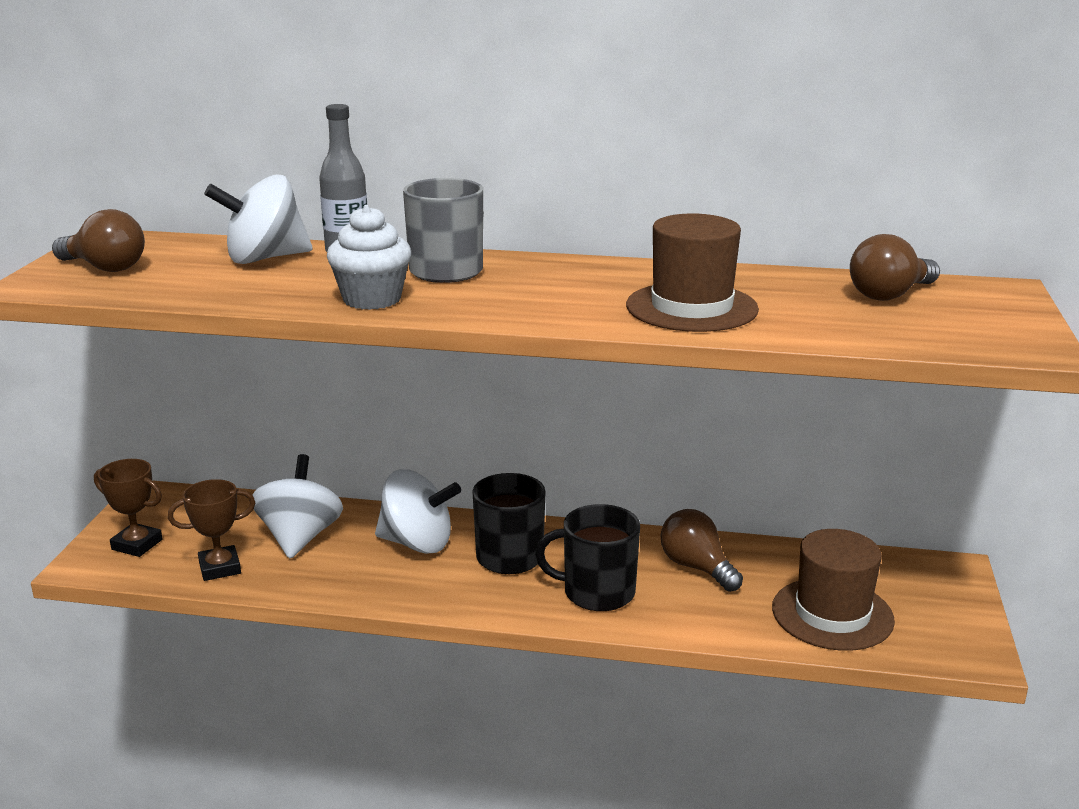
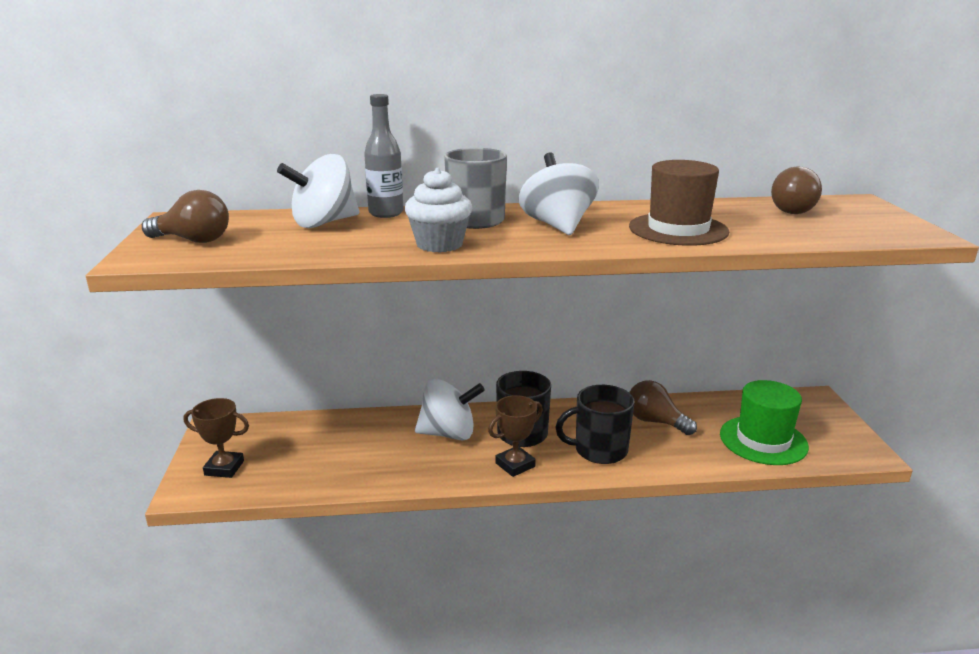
camera: 15 degrees left, 0 degrees up
(220, 568) = (304, 476): brown trophy -> brown trophy (515, 465)
(300, 537) = (355, 442): white spinning top -> white spinning top (557, 226)
(832, 614) = (763, 440): brown hat -> green hat

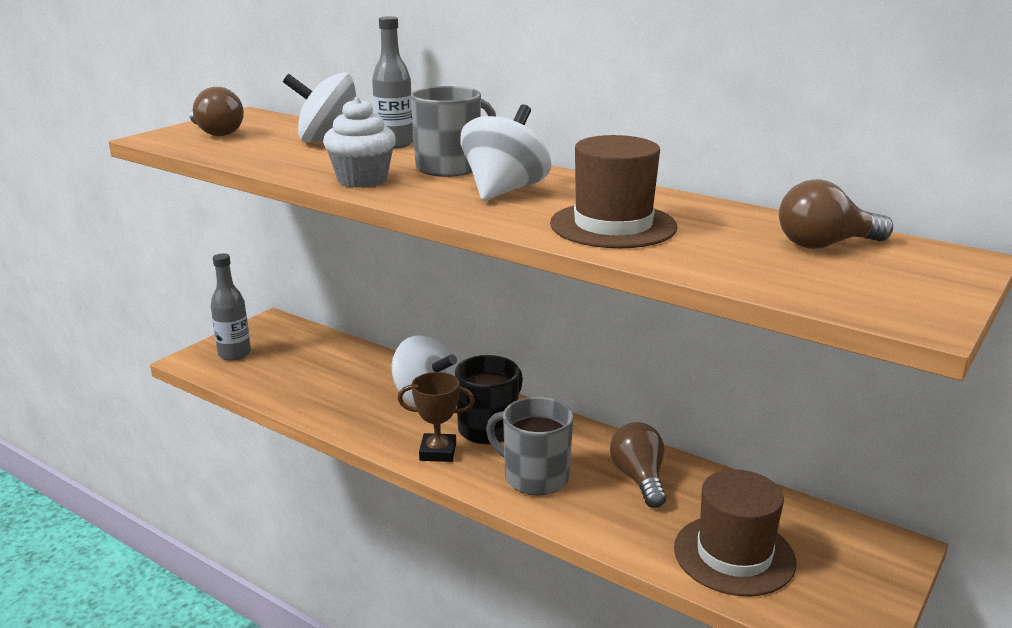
camera: 40 degrees right, 0 degrees up
(224, 468) = (234, 354): brown trophy -> grey bottle
(599, 450) = (534, 477): black mug -> grey mug
(763, 440) = (734, 555): green hat -> brown hat

